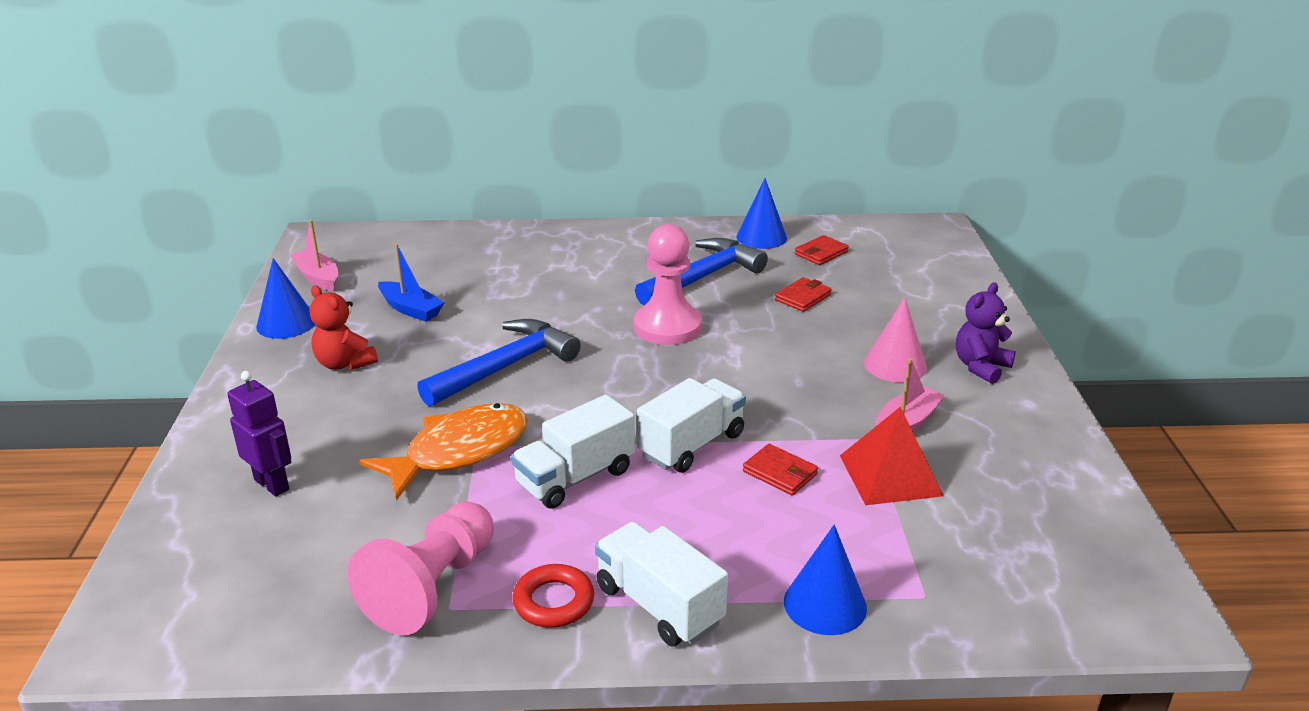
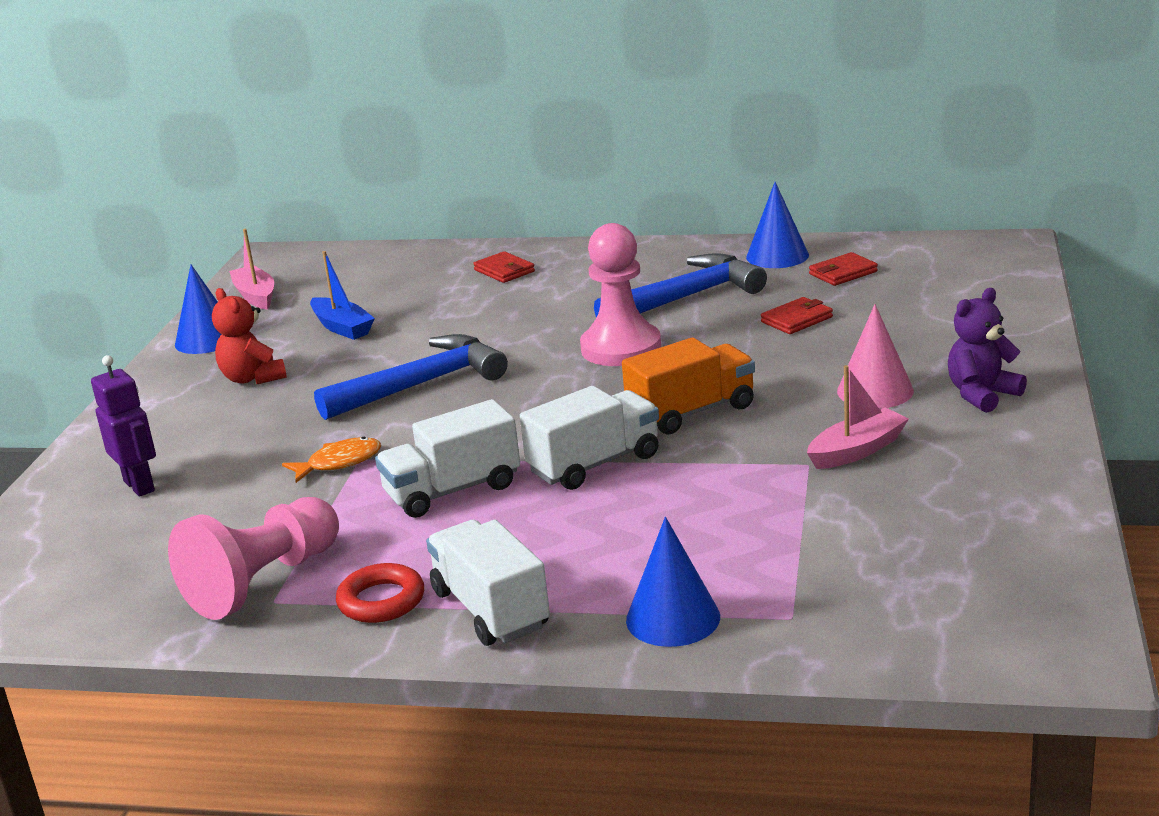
camera: 15 degrees right, 5 degrees down
(459, 452) = (339, 463): orange fish -> orange fish, size x0.52
(753, 390) = (691, 412): none -> orange truck
(780, 473) = (682, 494): red wallet -> red wallet (504, 271)
(890, 475) = (811, 500): red pyramid -> none

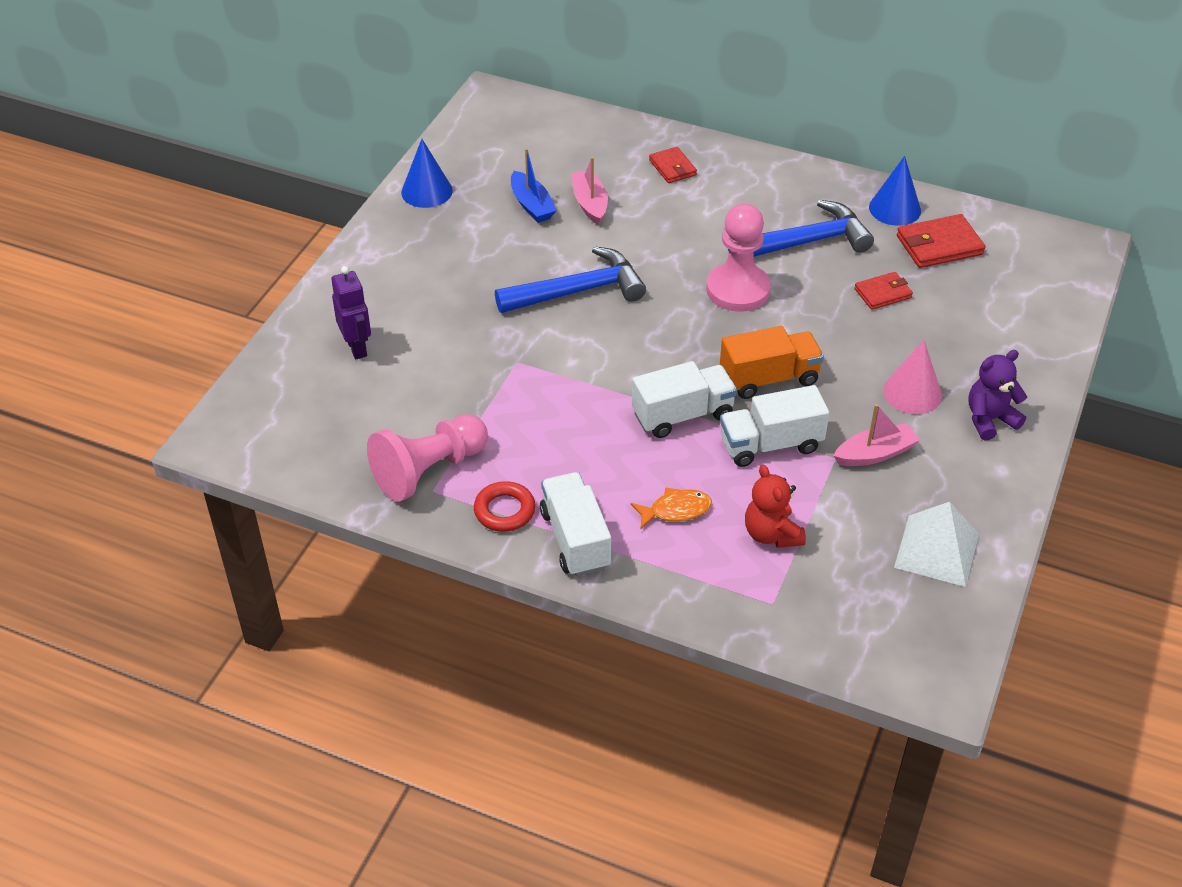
camera: 10 degrees right, 20 degrees up
(253, 378) = (454, 248): red teddy bear -> red teddy bear (771, 534)
(255, 296) = (471, 146): pink boat -> pink boat (590, 204)
(339, 463) = (501, 362): orange fish -> orange fish (675, 510)
(452, 490) = (575, 415): white truck -> white truck (770, 444)
(673, 618) = (694, 581): blue cone -> none
(843, 273) = (939, 245): red wallet -> red wallet, size x1.58
(983, 521) = (936, 550): none -> white pyramid

